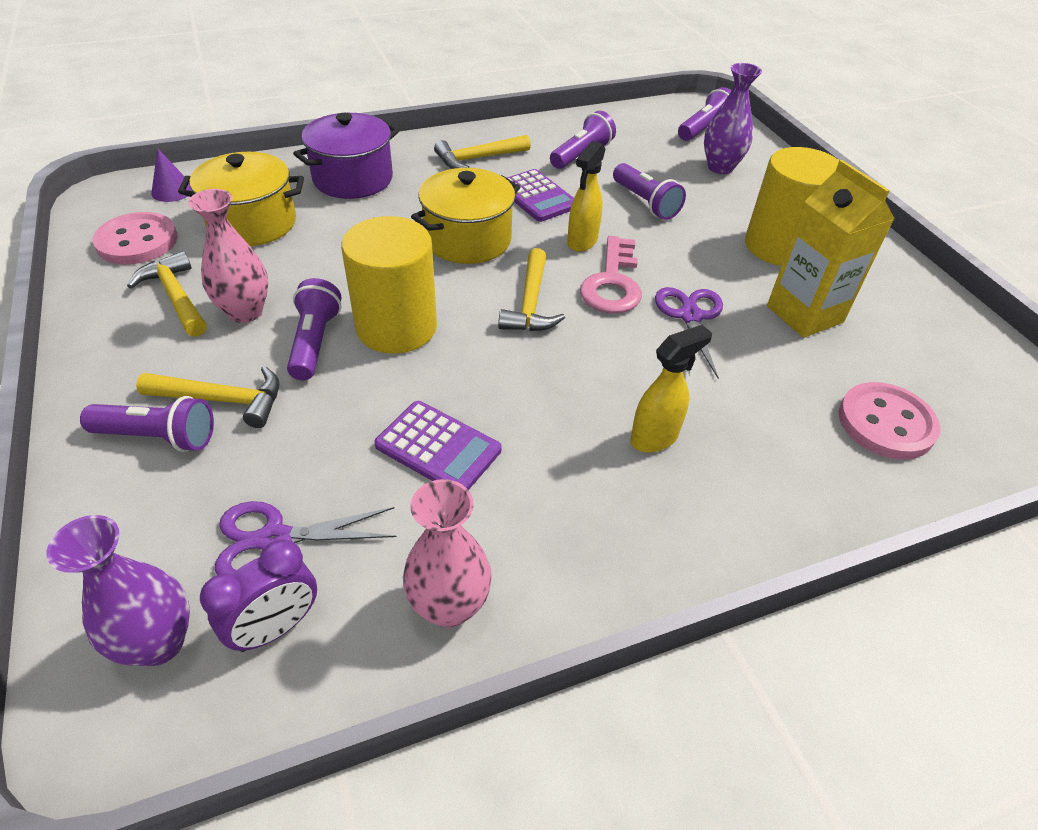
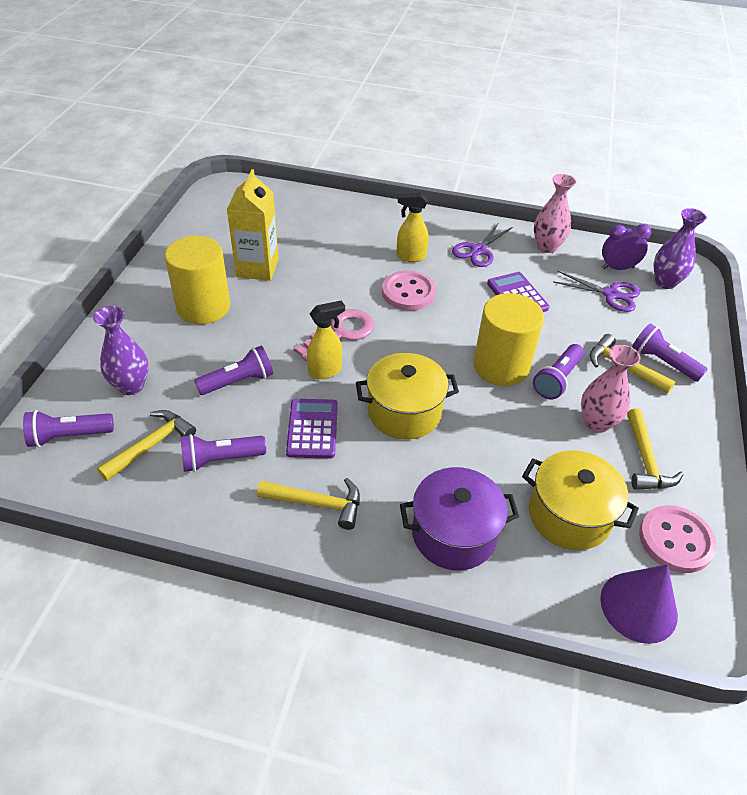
camera: 145 degrees left, 0 degrees up
(172, 190) = (638, 606): purple cone -> purple cone, size x1.70
(530, 303) = (405, 344): yellow hammer -> yellow hammer (151, 445)
(645, 203) = (238, 381): purple flashlight -> purple flashlight turned 60 degrees clockwise
(690, 316) = (321, 295): purple scissors -> purple scissors (478, 250)
(886, 423) = (300, 218): pink button -> pink button (408, 292)

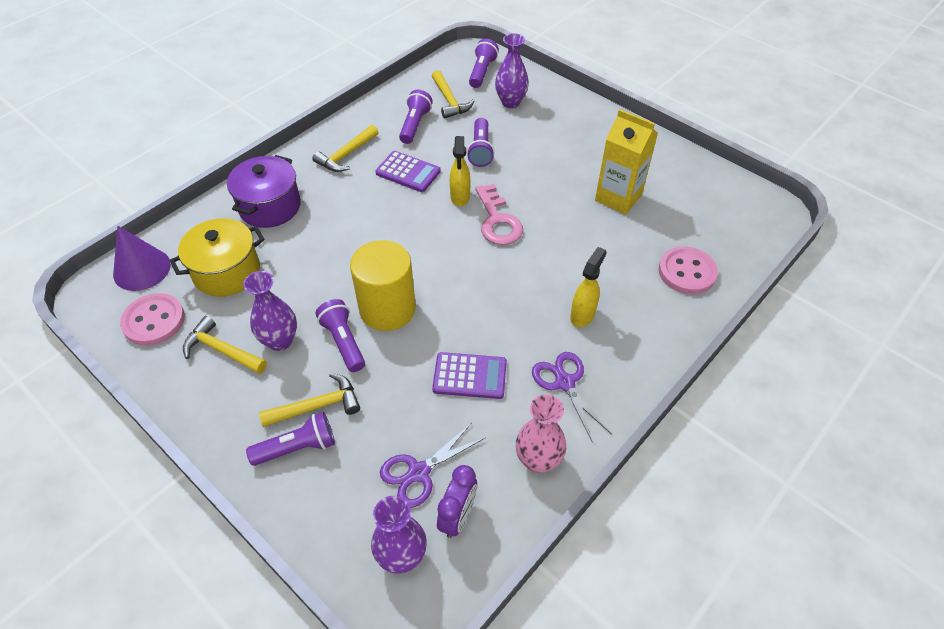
camera: 120 degrees right, 5 degrees up
(203, 307) = (579, 153): yellow cylinder -> none
(404, 412) = (386, 225): yellow pot -> none
(408, 292) = (525, 288): pink button -> pink button (687, 272)
(596, 423) = (280, 341): pink vase -> purple vase

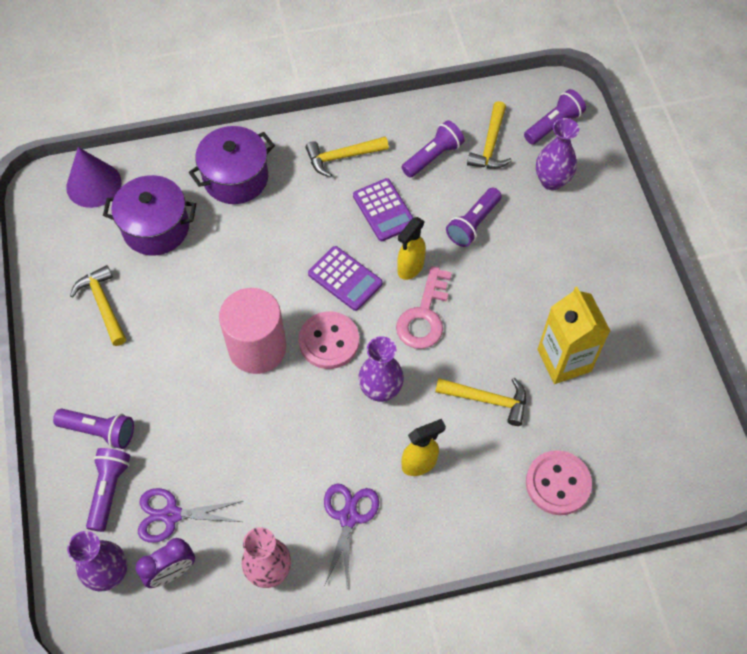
camera: 35 degrees right, 10 degrees up
(154, 321) = (71, 243): pink button -> pink button (329, 341)
(227, 272) = (156, 228): yellow pot -> purple pot
(280, 341) = (152, 324): purple vase -> purple vase (380, 390)
(317, 406) = (138, 404): yellow hammer -> yellow hammer (487, 400)
(343, 342) = (199, 357): purple flashlight -> purple flashlight (109, 490)
(387, 309) = (257, 348): yellow cylinder -> pink cylinder
(470, 376) = (275, 457): purple calculator -> purple calculator (345, 279)

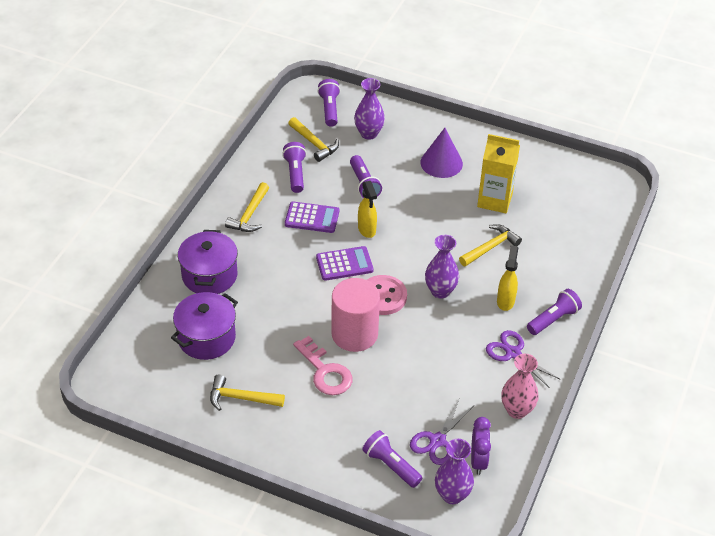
camera: 55 degrees left, 15 degrees down
(93, 184) = (132, 354): purple cone -> purple cone (441, 163)
(99, 431) = (341, 449): purple flashlight -> purple flashlight (553, 319)
(424, 316) = (407, 242): pink key -> pink key (325, 372)
(558, 483) = (570, 248): pink button -> none

